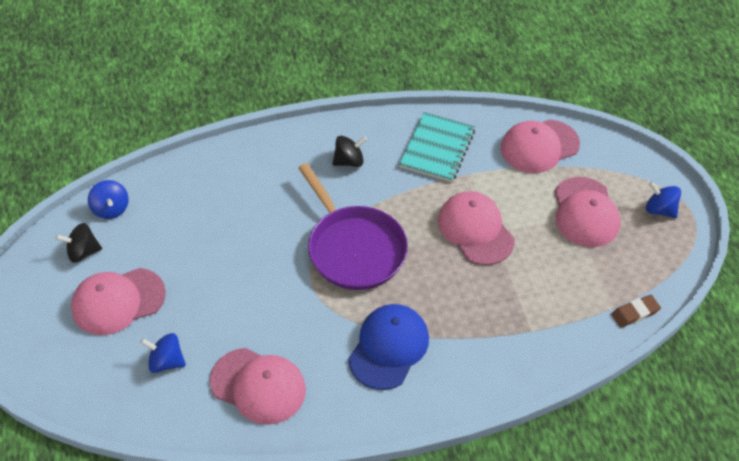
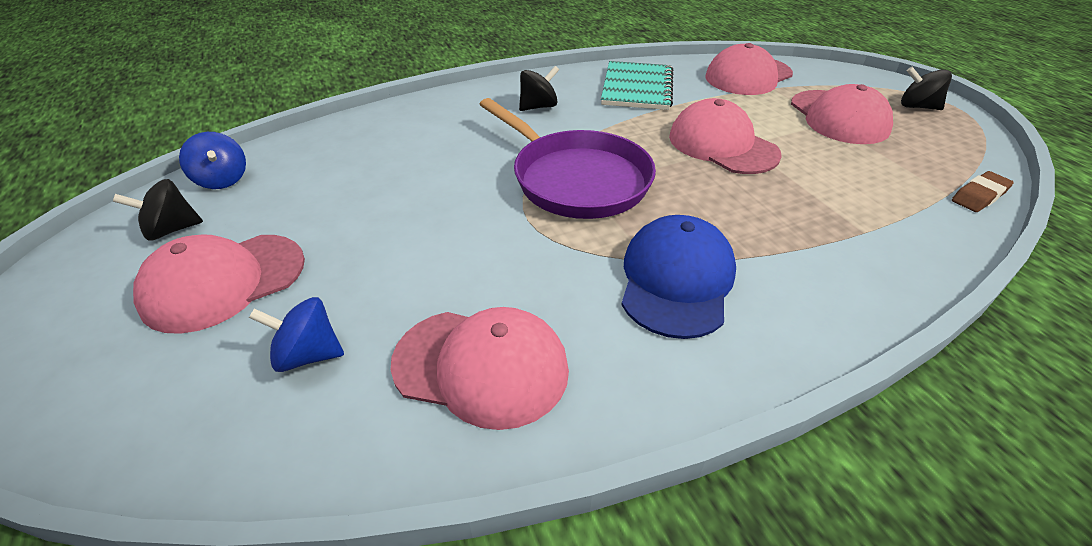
camera: 10 degrees left, 10 degrees down
(659, 210) = (917, 107): blue spinning top -> black spinning top

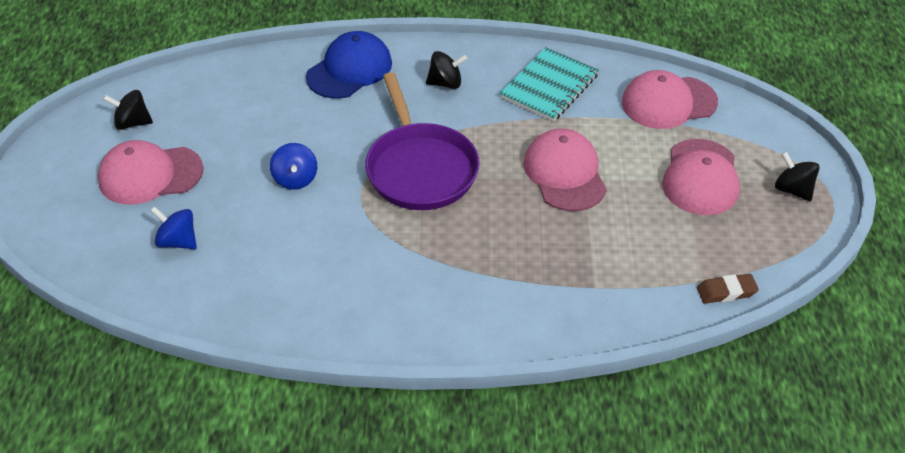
camera: 25 degrees right, 5 degrees up
(222, 180) = (176, 88): blue spinning top -> blue spinning top (295, 179)
(481, 366) = (266, 283): pink cap -> none
(676, 280) = (423, 273): blue cap -> blue cap (349, 70)

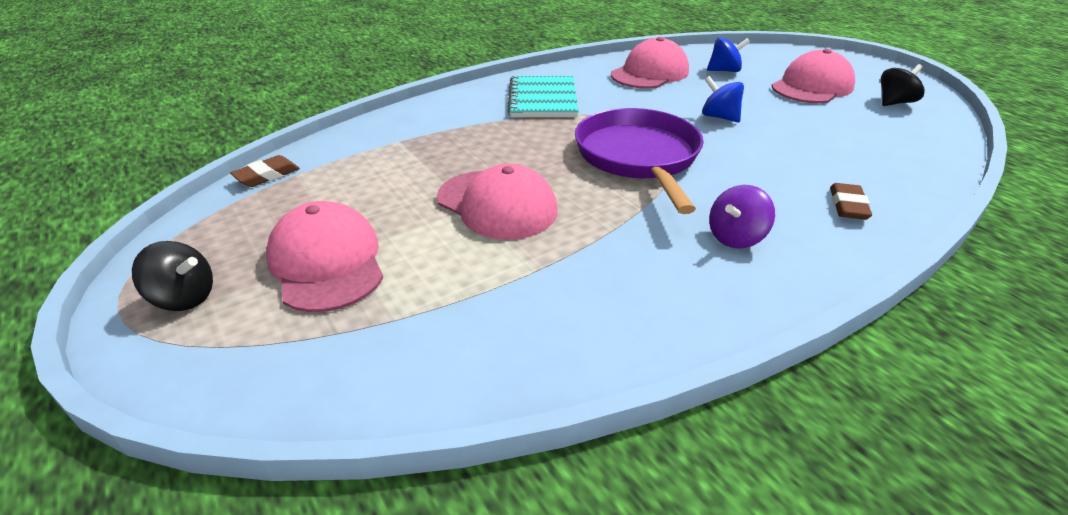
camera: 145 degrees right, 10 degrees down
(349, 70) = (847, 206): blue cap -> brown eraser
(420, 168) = (638, 157): purple pan -> purple pan turned 45 degrees clockwise
(446, 83) = (735, 237): black spinning top -> purple spinning top
(549, 86) = (615, 292): turquoise notebook -> turquoise notebook (543, 99)
(668, 102) = (422, 350): pink cap -> pink cap (650, 73)

